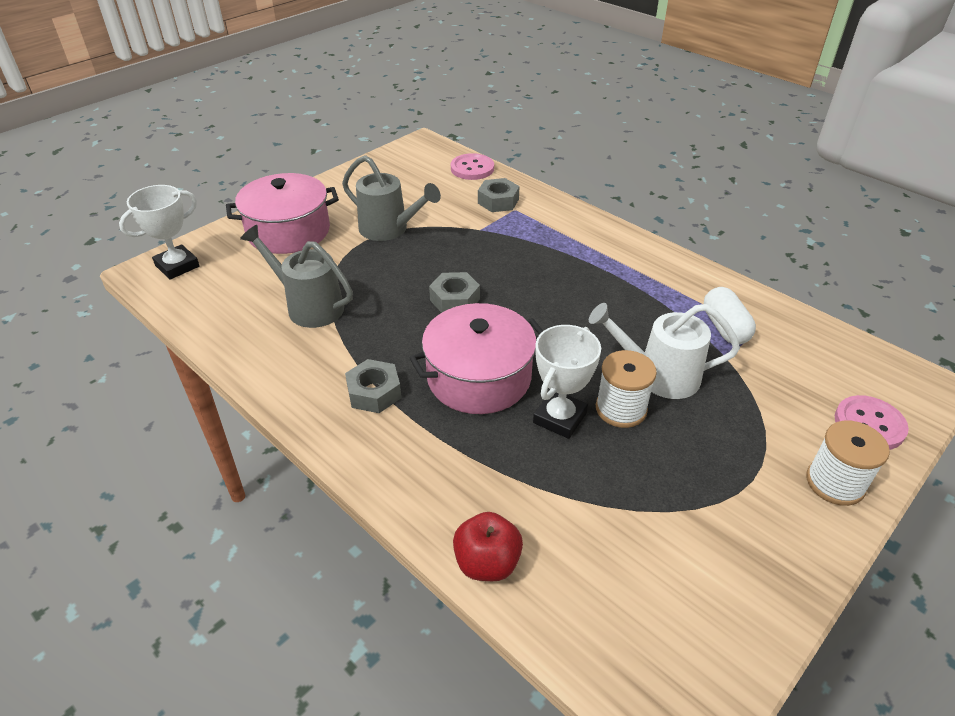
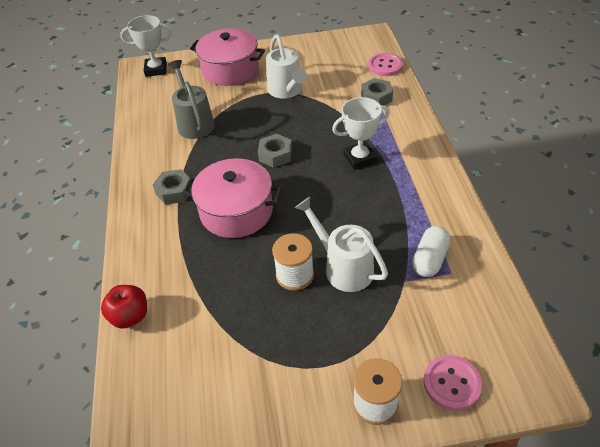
camera: 40 degrees right, 5 degrees up
(390, 229) = (287, 91): grey watering can -> white watering can
(559, 418) = (253, 260): white trophy -> white trophy (359, 158)

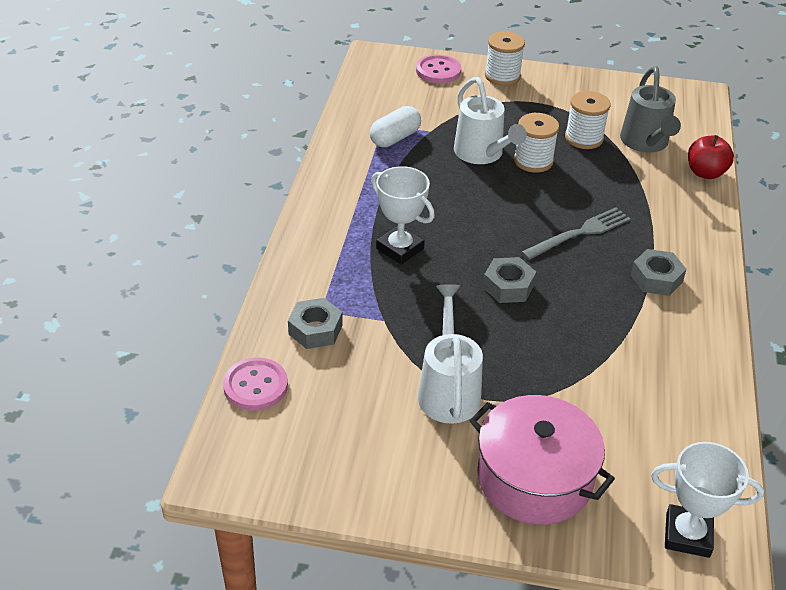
camera: 165 degrees left, 5 degrees down
(194, 122) = (619, 378): grey watering can -> grey watering can (646, 143)
(236, 211) = (579, 233): pink pot -> grey fork
(255, 324) = (584, 138): none -> white spool
(359, 158) = (400, 249): white trophy -> white trophy turned 45 degrees clockwise

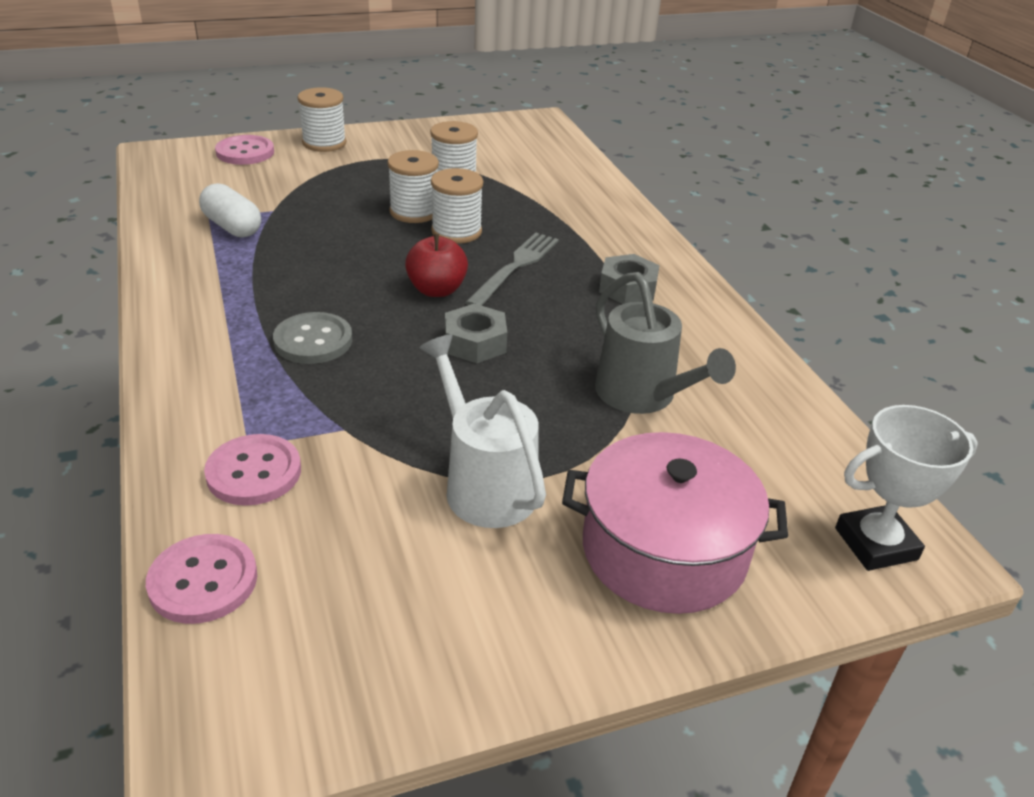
camera: 30 degrees left, 5 degrees down
(315, 330) = (254, 472): grey nut -> pink button
(395, 138) = (232, 227): white capsule -> white capsule turned 60 degrees counterclockwise
(400, 249) = (313, 341): white trophy -> grey button
(482, 154) = (351, 219): white watering can -> none
(554, 188) = (456, 231): none -> white spool
(646, 143) = (521, 170): grey watering can -> grey watering can (643, 396)
(705, 173) = (598, 182): red apple -> red apple (436, 290)

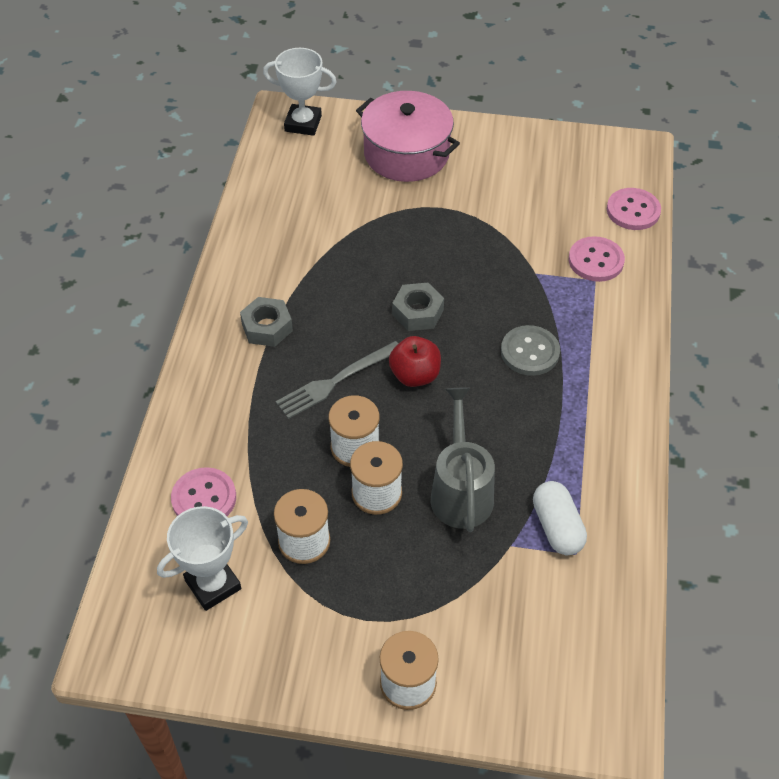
camera: 150 degrees left, 15 degrees up
(245, 152) = (509, 691): pink button -> pink button (204, 498)
(483, 484) = (473, 213): white watering can -> none
(502, 151) = (213, 584): none -> white trophy
(643, 396) = (340, 235): grey watering can -> grey watering can (460, 490)

